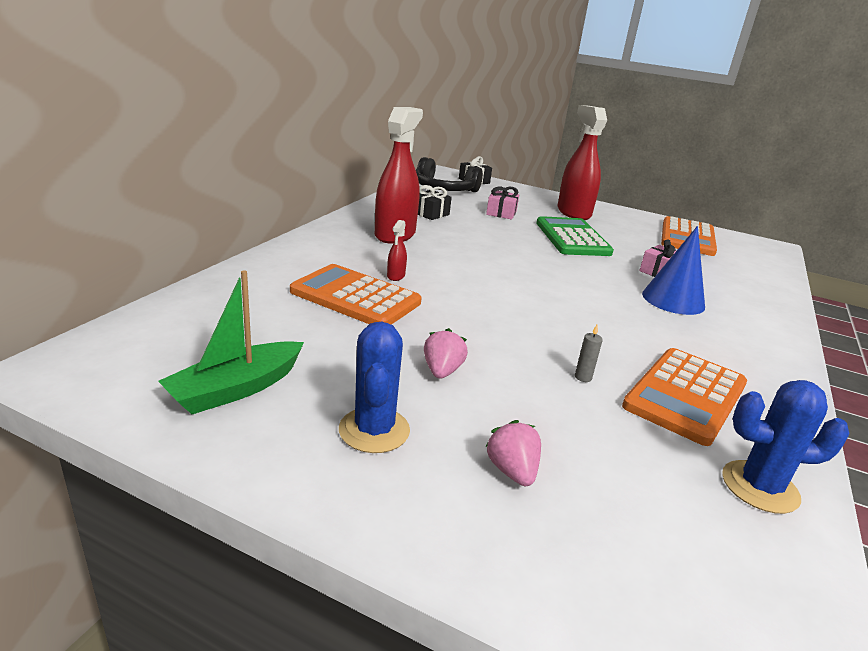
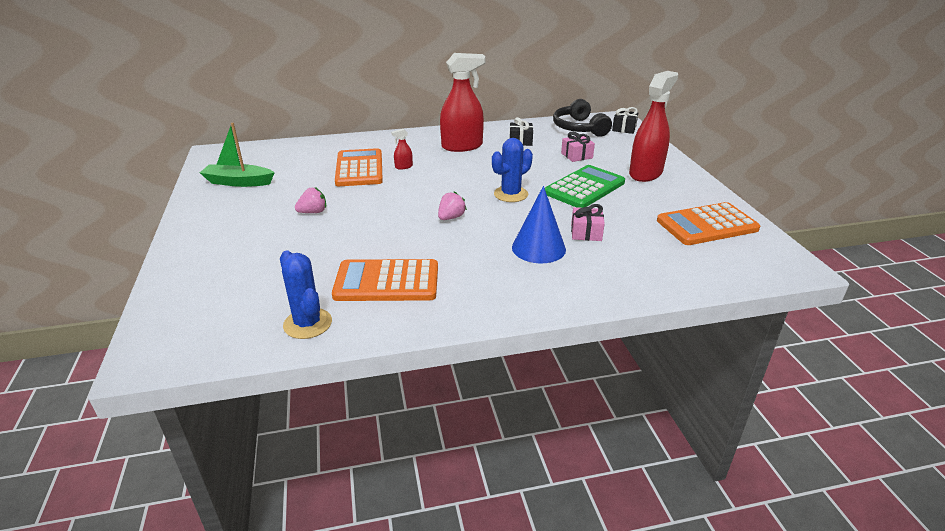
camera: 55 degrees right, 5 degrees up
(374, 430) = (241, 216): blue cactus -> blue cactus (511, 194)
(512, 471) = (244, 254): pink strawberry -> pink strawberry (451, 217)
(583, 377) = (362, 247): grey candle -> none

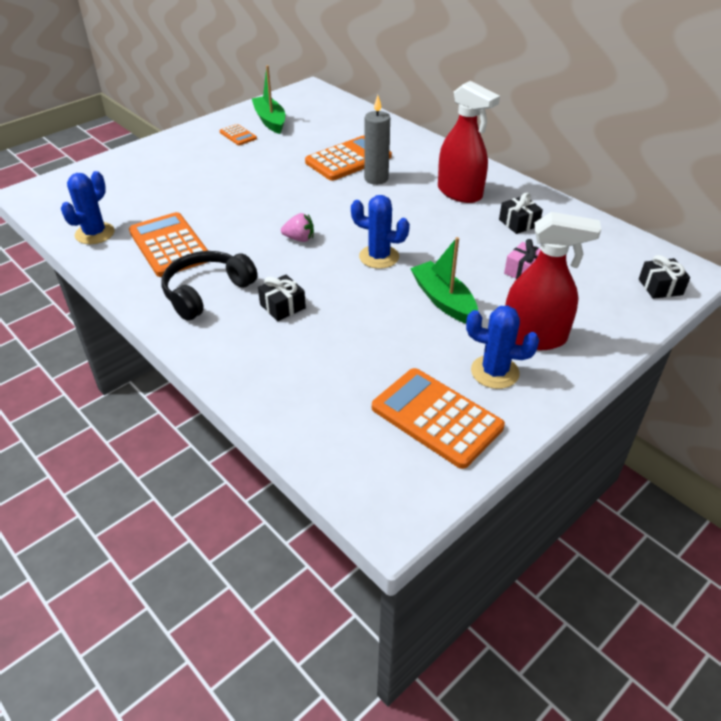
camera: 60 degrees right, 10 degrees up
(238, 202) = (238, 135): none -> orange calculator
(313, 212) = (250, 171): pink strawberry -> none
(403, 167) = (376, 179): red spray bottle -> grey candle
(538, 248) = (282, 306): blue cone -> black gift
(579, 128) = (612, 252): black headphones -> black headphones (206, 292)
(584, 188) = (443, 300): green calculator -> green boat
(586, 232) = (339, 328): pink gift -> none
(672, 194) = (494, 372): none -> blue cactus

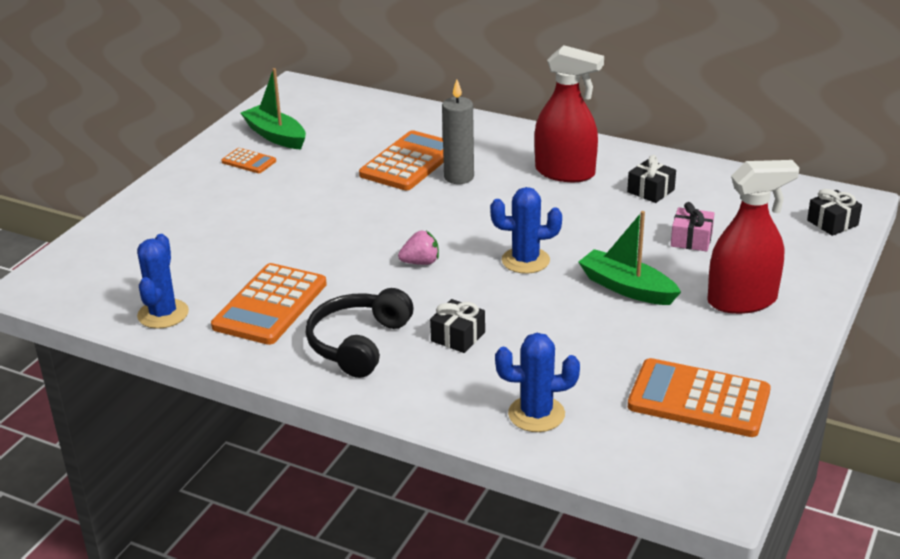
camera: 20 degrees left, 10 degrees down
(169, 245) = (270, 305): orange calculator -> orange calculator turned 105 degrees counterclockwise
(494, 372) = (726, 343): blue cactus -> blue cactus (536, 414)

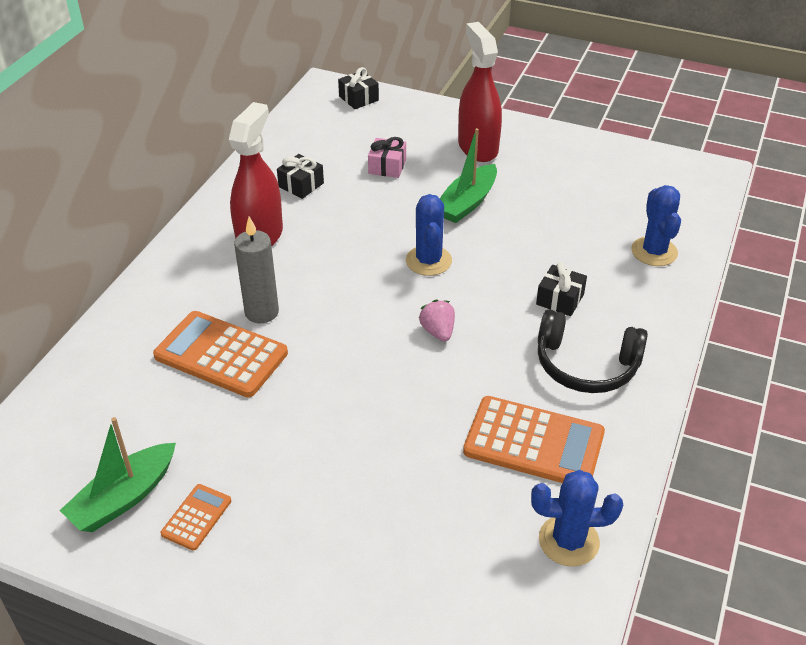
camera: 95 degrees left, 10 degrees up
(698, 399) = (610, 174): orange calculator -> none

